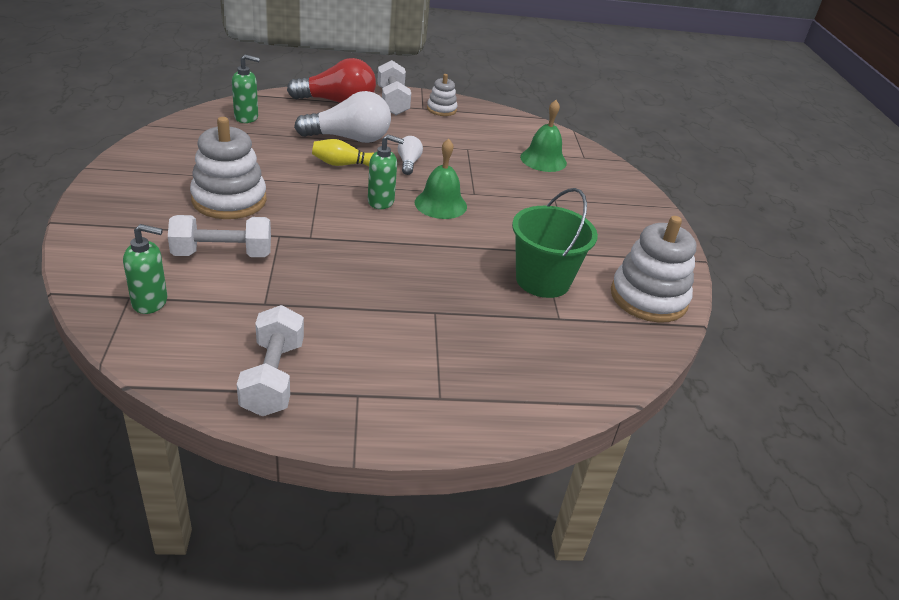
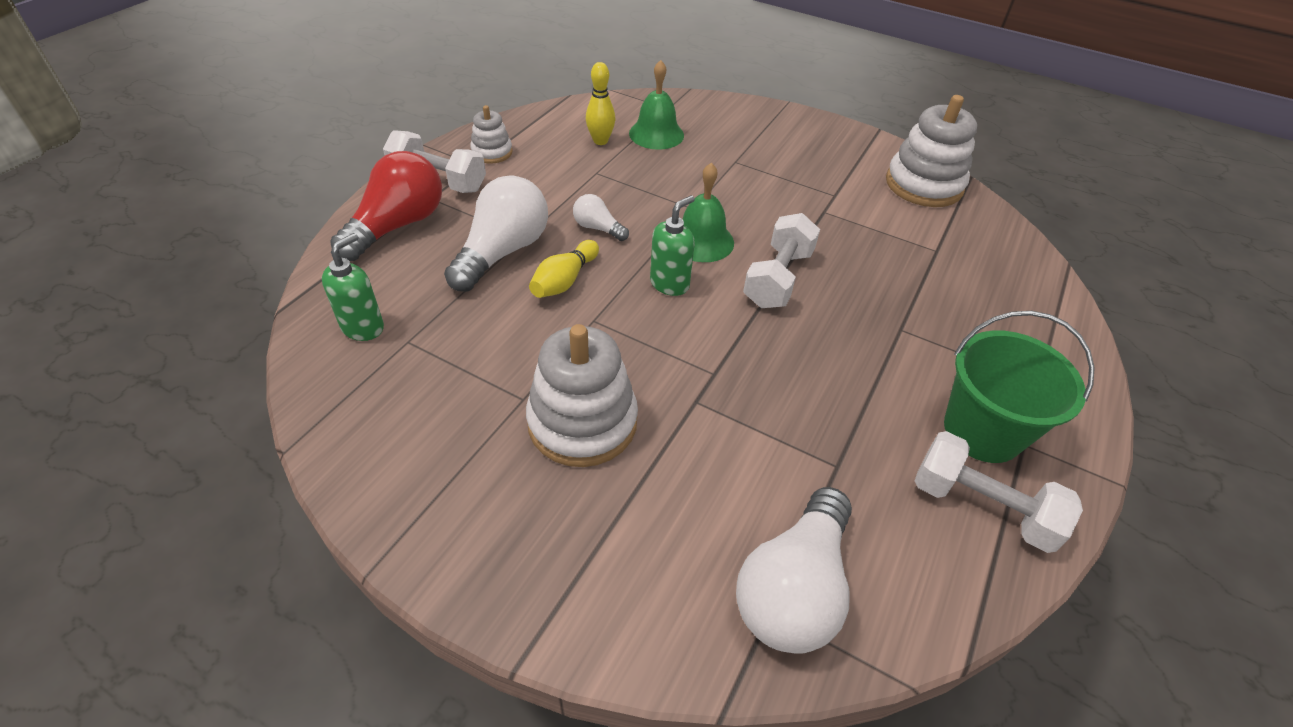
camera: 55 degrees left, 10 degrees up
(150, 302) = (793, 588): green soap dispenser -> white light bulb
(222, 254) = (712, 472): white dumbbell -> white dumbbell (778, 278)
(505, 141) = (600, 141): none -> yellow bowling pin
(542, 280) = (874, 233): green bucket -> green bucket (982, 431)

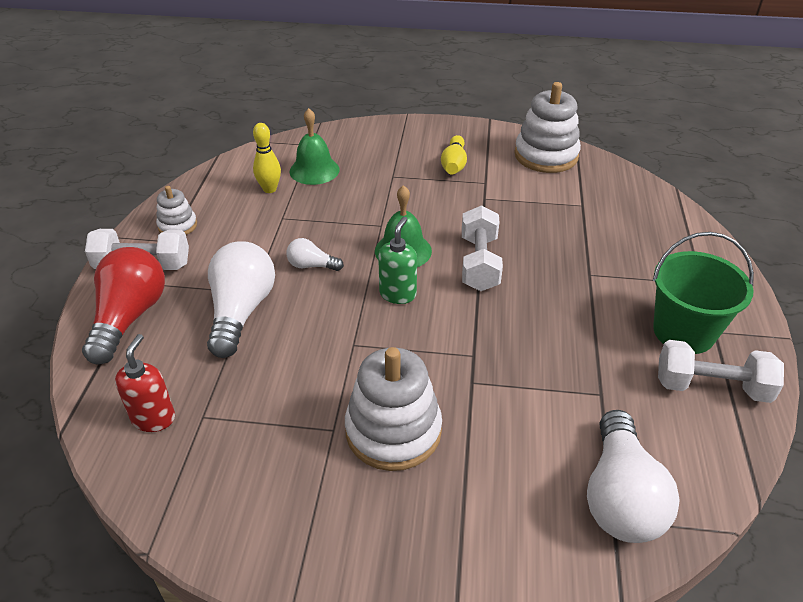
camera: 20 degrees left, 5 degrees down
(363, 327) = (154, 418): green soap dispenser -> red soap dispenser
(564, 281) = (309, 319): yellow bowling pin -> yellow bowling pin (454, 164)

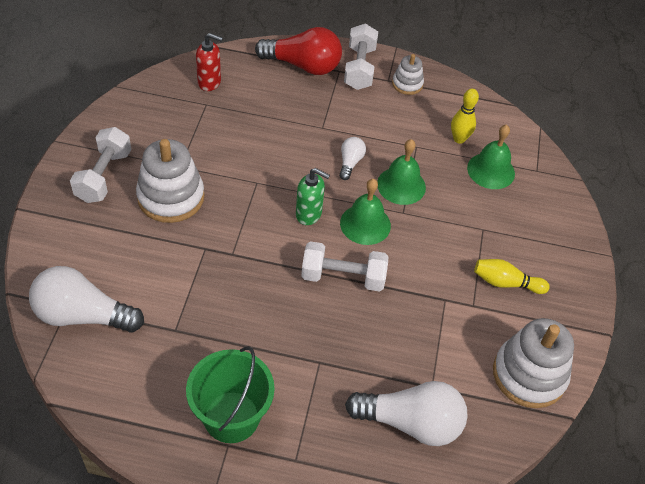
camera: 90 degrees right, 10 degrees up
(241, 311) = (301, 121): white light bulb -> white light bulb (410, 422)
(342, 227) = (401, 185): none -> green bell
(711, 387) = (164, 414): white dumbbell -> white dumbbell (104, 176)

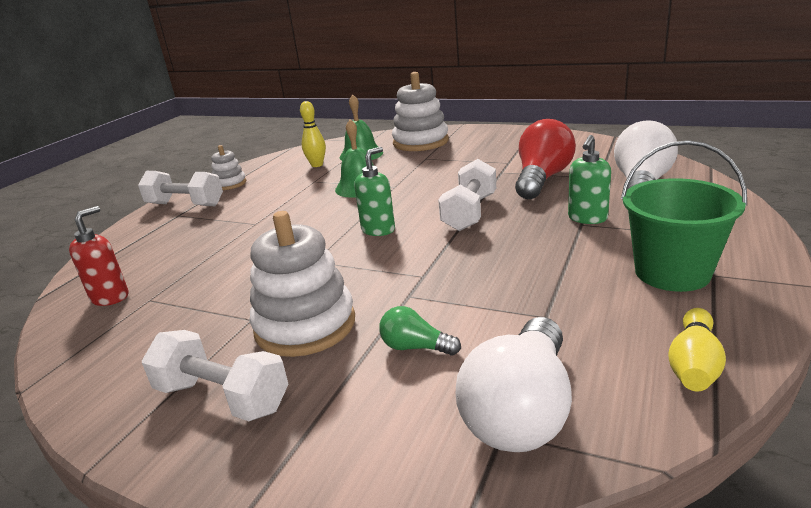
camera: 70 degrees left, 25 degrees down
(144, 259) = (415, 347): none -> green light bulb
(303, 65) = (148, 234): red light bulb -> red light bulb (542, 179)
(330, 367) = (587, 218): none -> green soap dispenser
(350, 163) = (316, 209): white light bulb -> none
(365, 224) = (403, 202): green bell -> none
(506, 283) = (485, 151): yellow bowling pin -> yellow bowling pin (693, 365)
(529, 375) = (578, 146): white stacking toy -> white stacking toy (420, 142)

